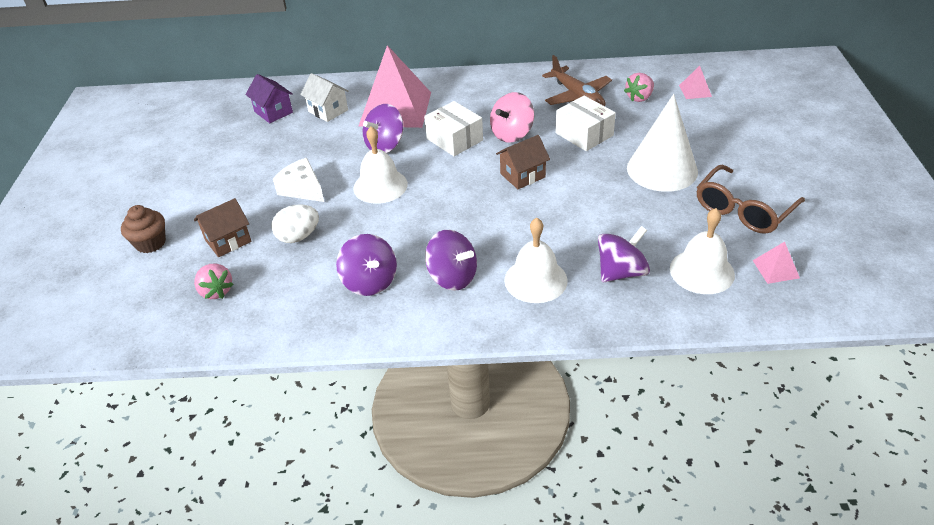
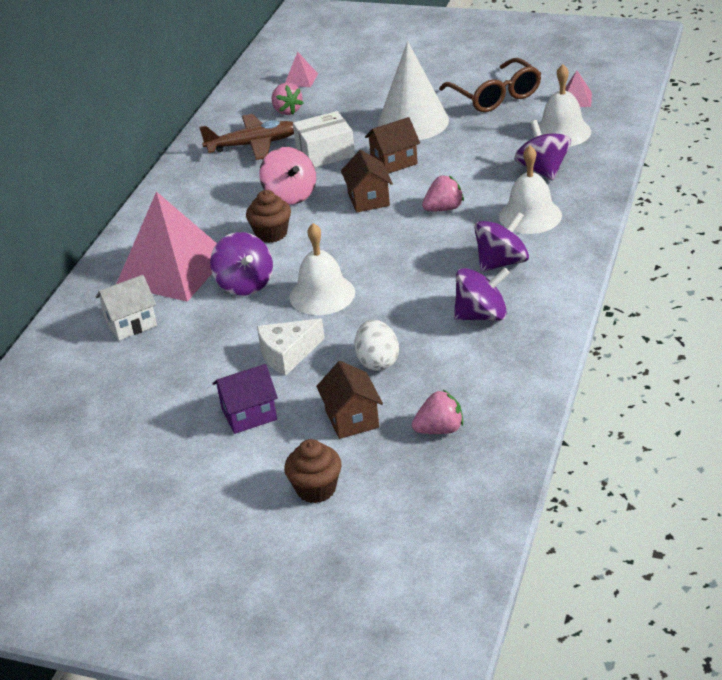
camera: 70 degrees left, 5 degrees down
(273, 112) = (93, 372): purple house -> purple house (249, 414)
(454, 139) = (271, 234): white box -> brown cupcake
(525, 222) = (444, 209): none -> pink strawberry
(588, 175) = (394, 162): none -> brown house

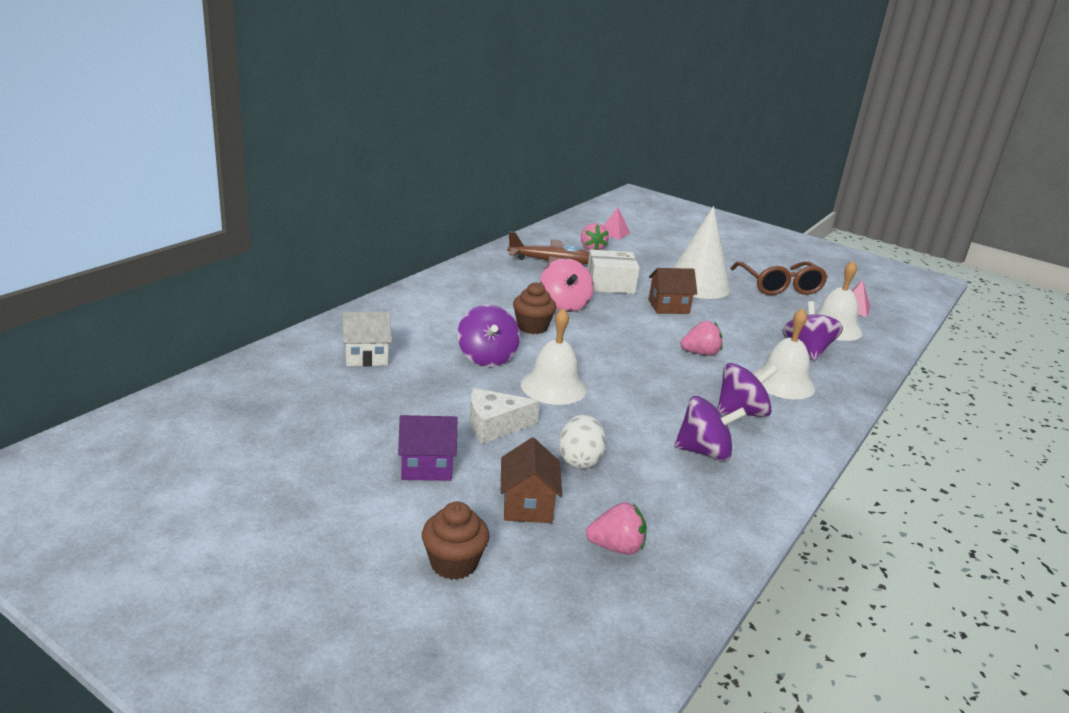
camera: 10 degrees right, 10 degrees down
(172, 269) = (429, 327): pink pyramid -> none
(368, 199) = (633, 327): brown house -> none

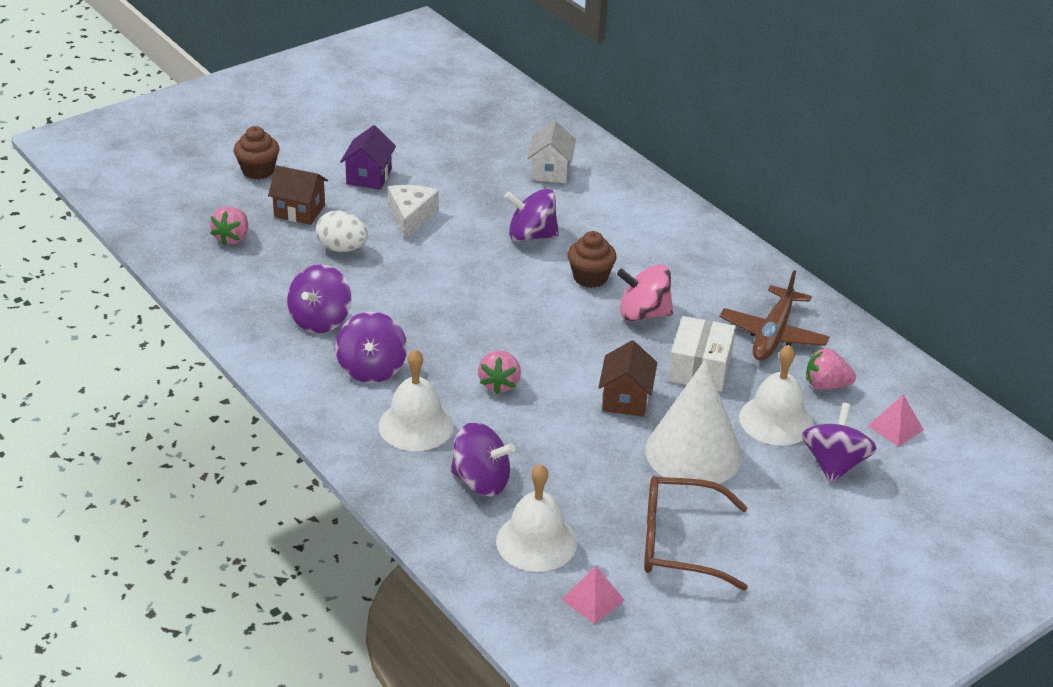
camera: 110 degrees right, 10 degrees up
(553, 386) = (463, 263): white bell -> white bell (776, 420)
(663, 248) = (834, 464): none -> purple spinning top

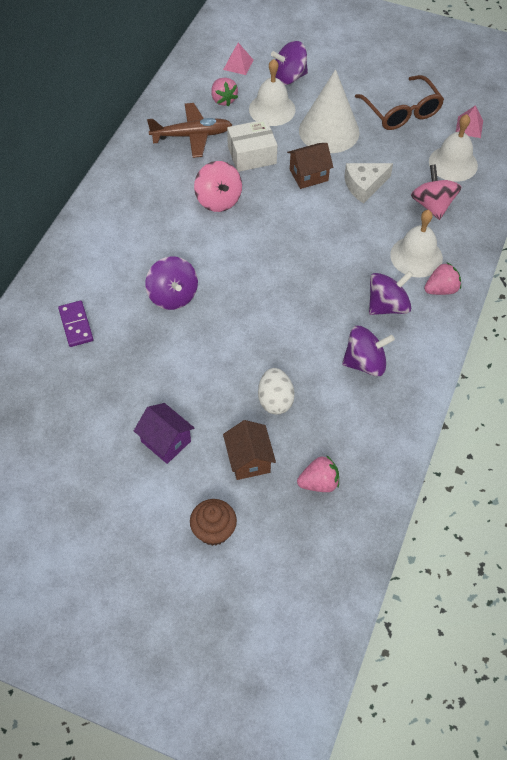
camera: 120 degrees left, 20 degrees up
(369, 176) = (166, 441): purple house -> purple house turned 60 degrees clockwise
(411, 217) = (202, 380): white cheese -> white cheese (364, 186)
(481, 481) = (432, 205): purple spinning top -> pink spinning top
(499, 384) = (345, 236): pink strawberry -> pink strawberry (441, 289)
(550, 171) = (76, 325): white house -> purple domino
(590, 277) = (199, 242): brown cupcake -> none

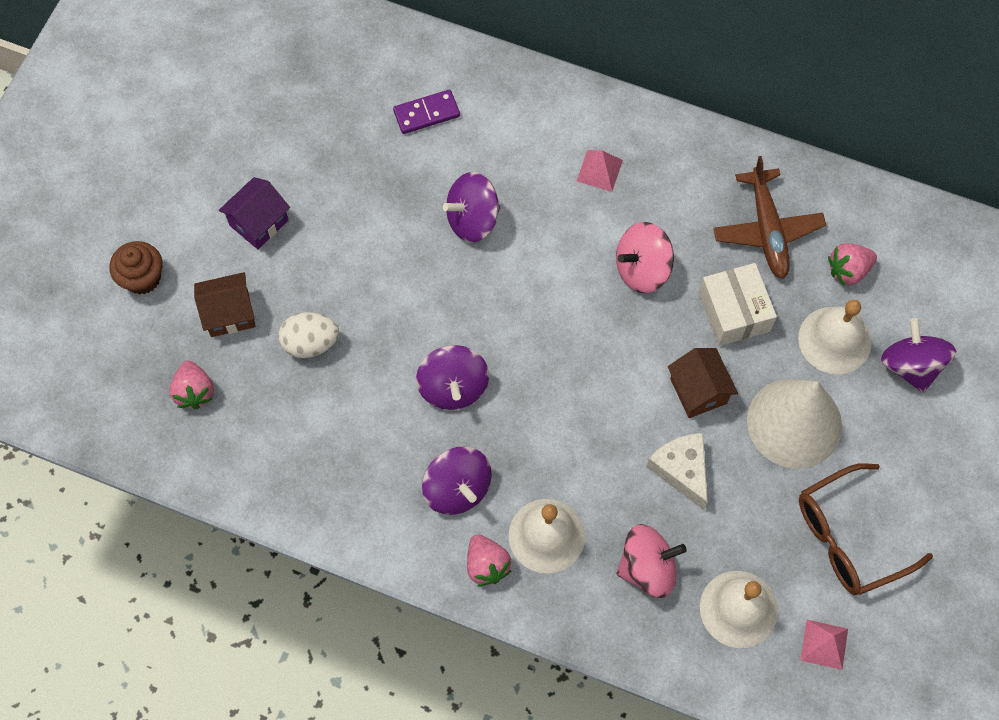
camera: 90 degrees right, 10 degrees up
(238, 64) = (932, 290): pink pyramid -> pink pyramid (599, 170)
(365, 363) = (364, 454): purple spinning top -> purple spinning top (453, 387)

